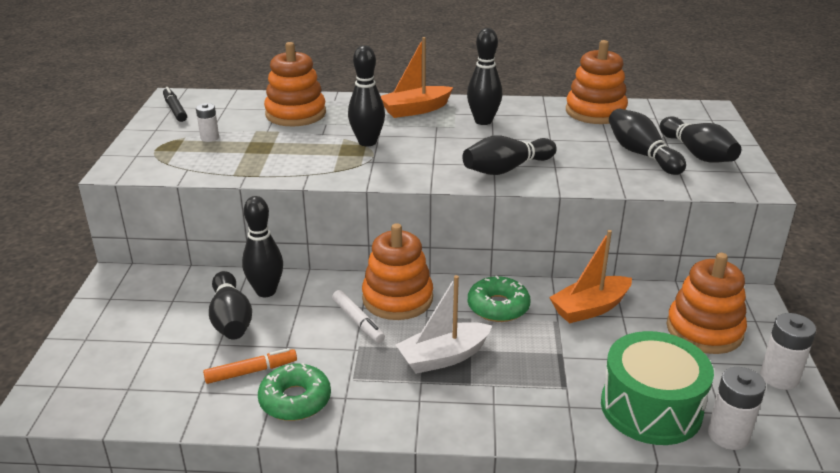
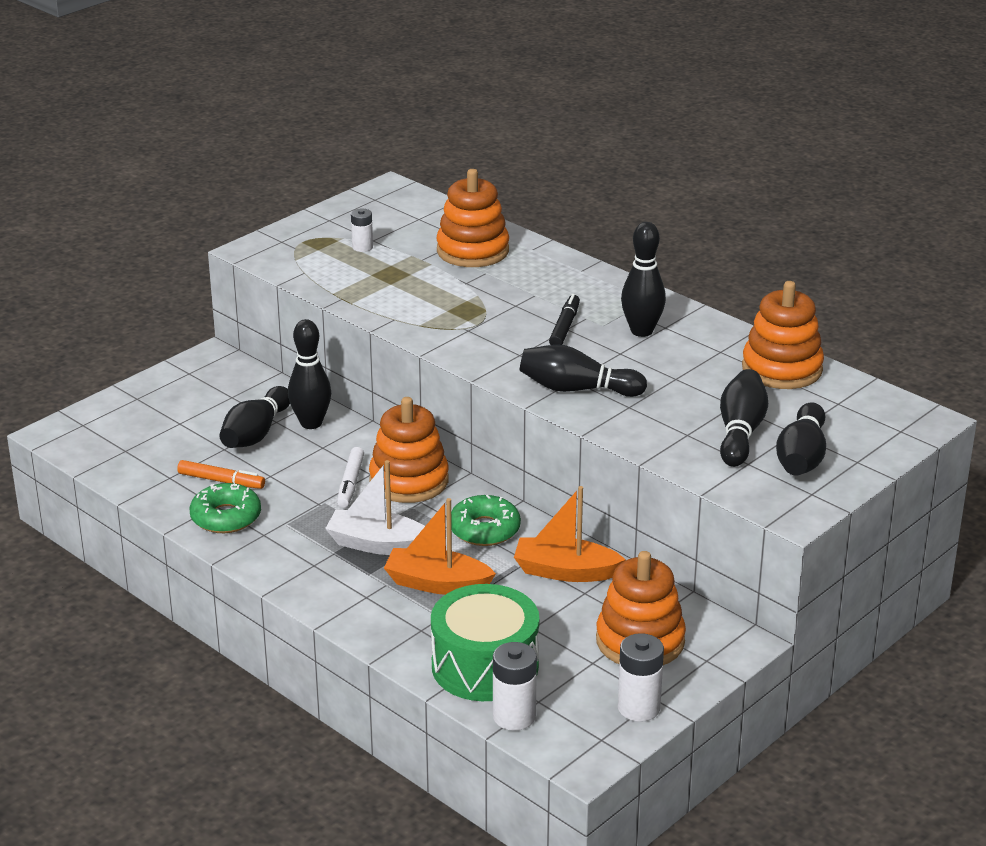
camera: 40 degrees right, 0 degrees up
(175, 109) = (372, 203): black marker -> black marker (564, 327)
(367, 142) = (493, 308): black bowling pin -> none
(415, 110) = (595, 291): orange boat -> orange boat (437, 583)

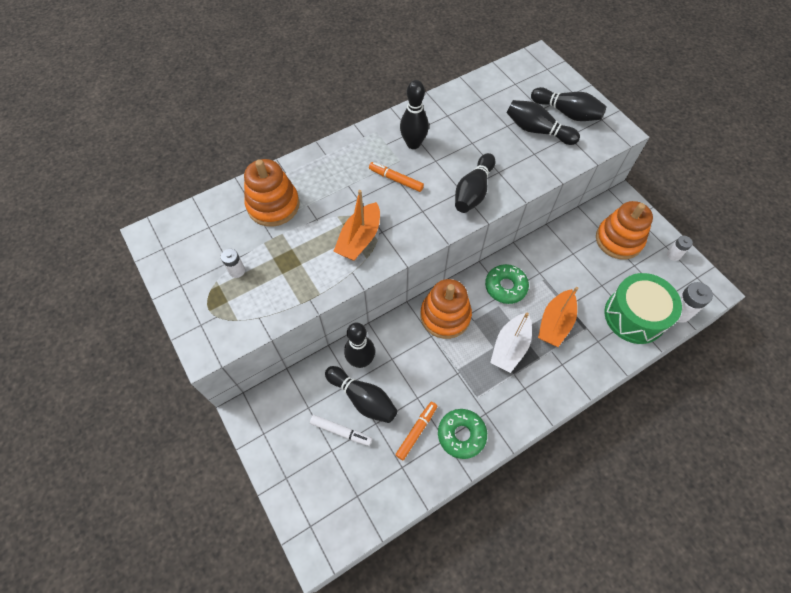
camera: 75 degrees left, 30 degrees up
(350, 483) = (439, 350): white marker -> white marker (341, 431)
(564, 327) = (396, 180): black marker -> orange marker
(565, 571) = (553, 257): orange boat -> orange boat (359, 239)
(638, 708) = (673, 255): white battery -> white battery, size x0.62
(782, 369) = (474, 95): orange stacking toy -> none

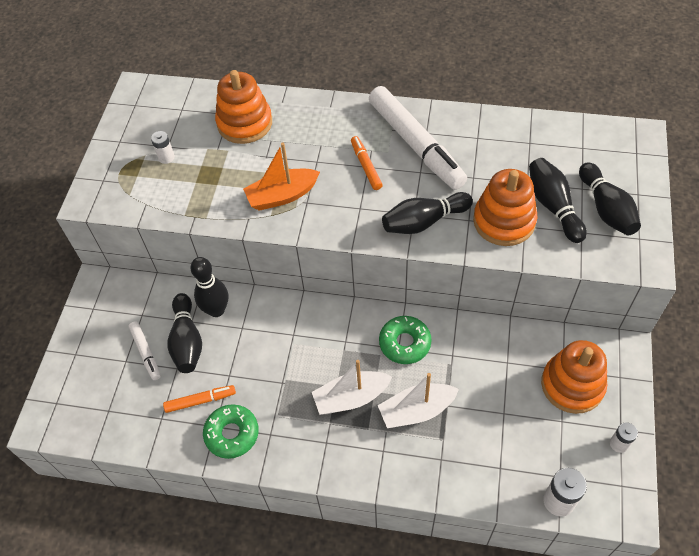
camera: 45 degrees right, 5 degrees down
(413, 144) = (416, 144): black bowling pin -> white marker
(445, 316) = (323, 327): orange stacking toy -> orange stacking toy (504, 221)
(555, 323) = (416, 410): orange boat -> white boat
(634, 316) = (505, 467): green drum -> none

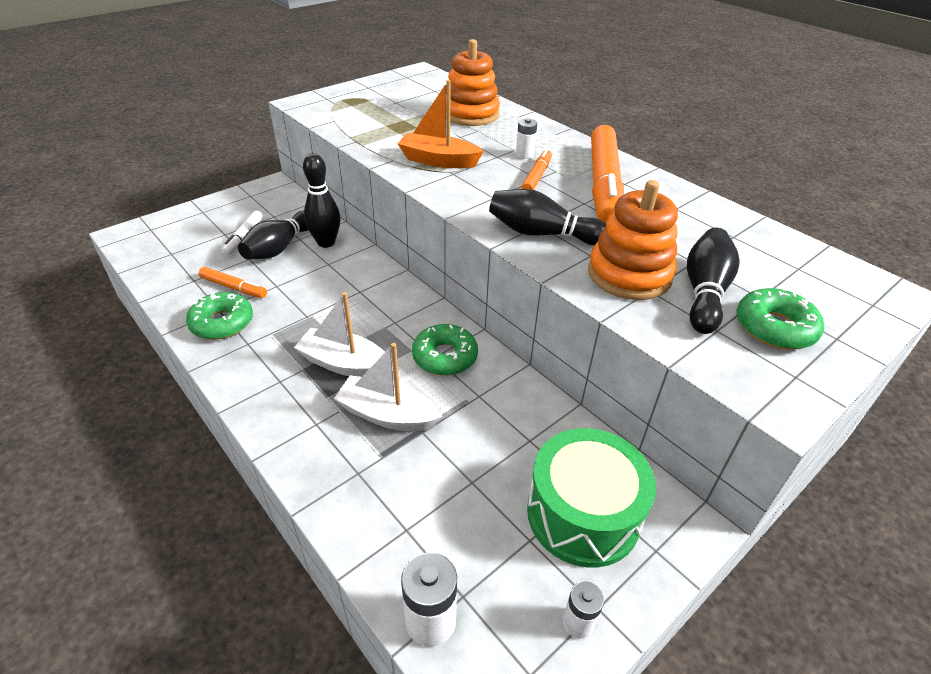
camera: 35 degrees right, 15 degrees down
(166, 157) = (386, 106): white battery -> white battery (524, 155)
(416, 144) = (604, 185): white marker -> orange marker
(572, 385) = (583, 513): orange stacking toy -> green drum
(606, 209) = (774, 328): black bowling pin -> green donut

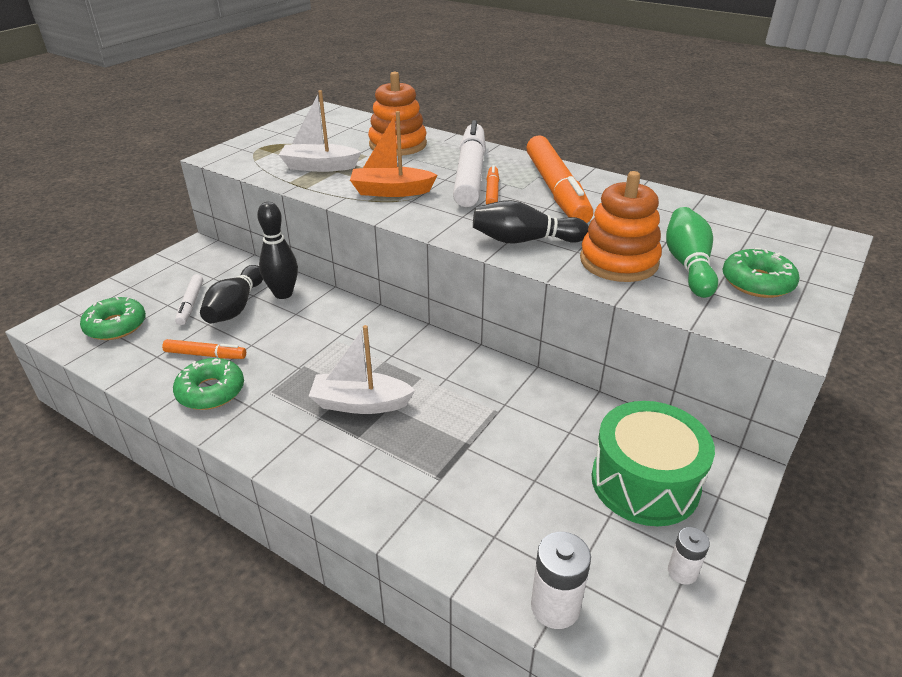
camera: 15 degrees left, 5 degrees down
(388, 415) = (427, 440): white boat -> white boat (319, 166)
(445, 357) = (456, 376): green donut -> green donut (116, 326)
(524, 155) = (470, 174): white battery -> white marker
(704, 292) = (688, 265): black bowling pin -> green bowling pin

